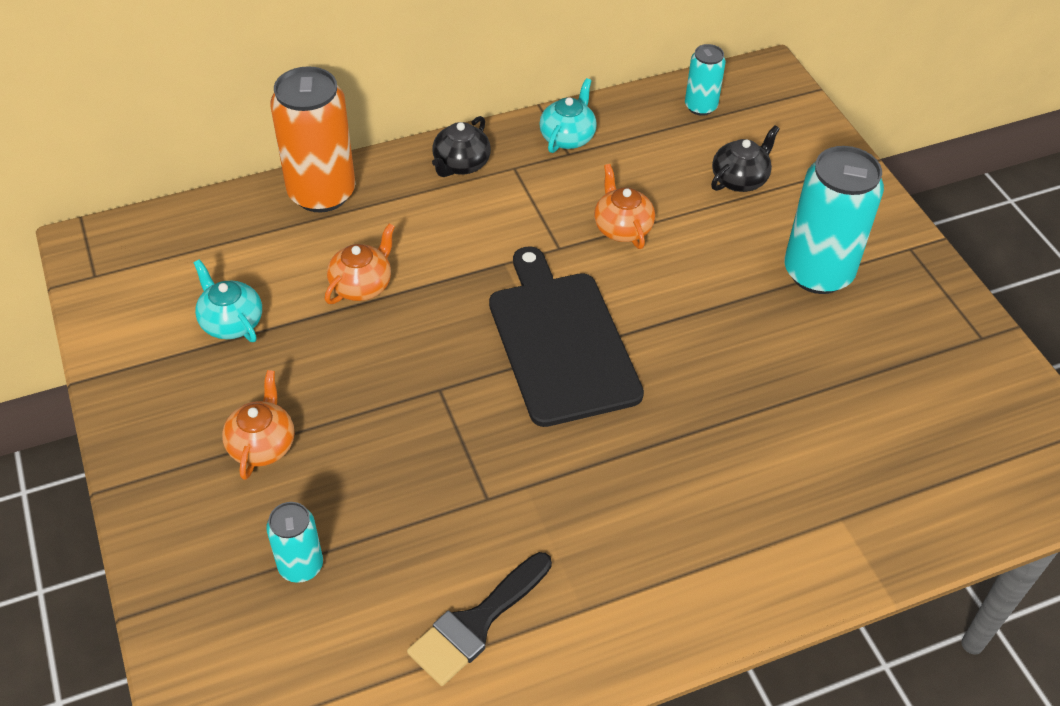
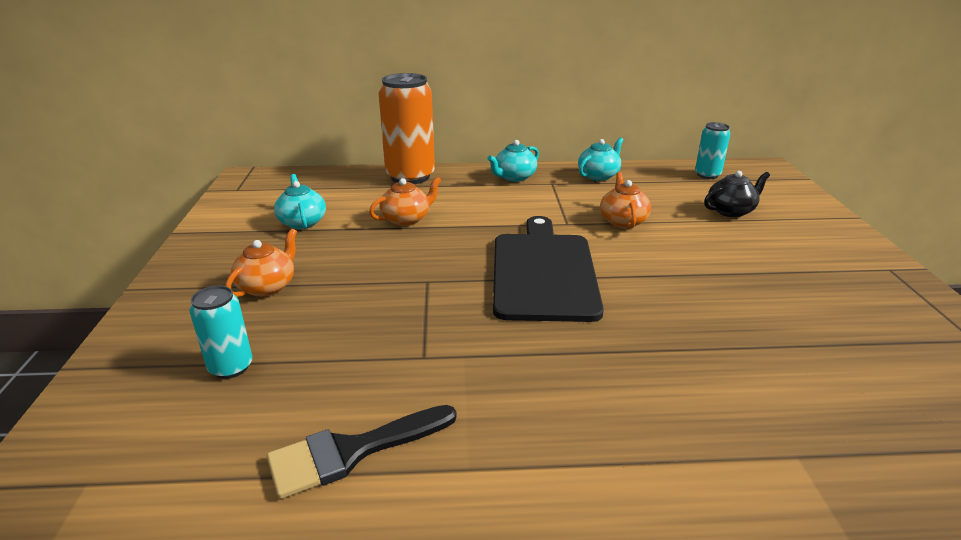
camera: 20 degrees right, 20 degrees down
(461, 164) = (514, 177): black teapot -> turquoise teapot
(818, 273) = (794, 269): turquoise can -> none

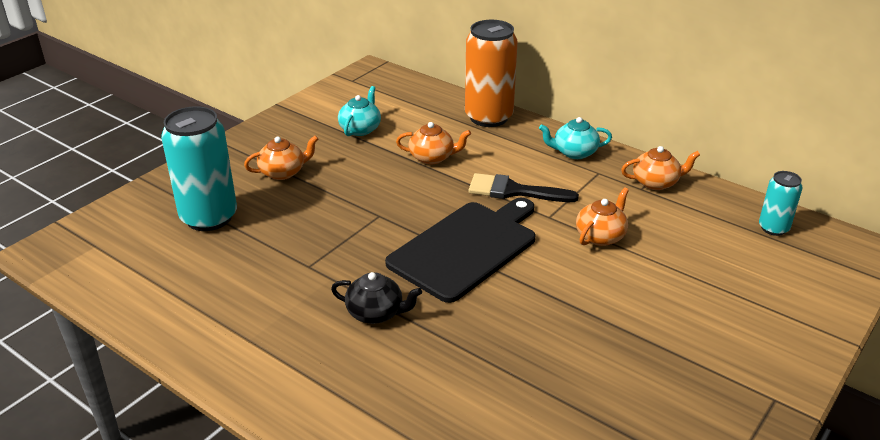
camera: 40 degrees right, 5 degrees up
(231, 367) = (209, 217): turquoise can -> turquoise can, size x1.90
(352, 451) = (210, 297): black brush -> black brush (514, 191)
(598, 175) = (656, 182): turquoise teapot -> orange teapot
(731, 211) = (723, 274): black teapot -> black teapot (376, 313)

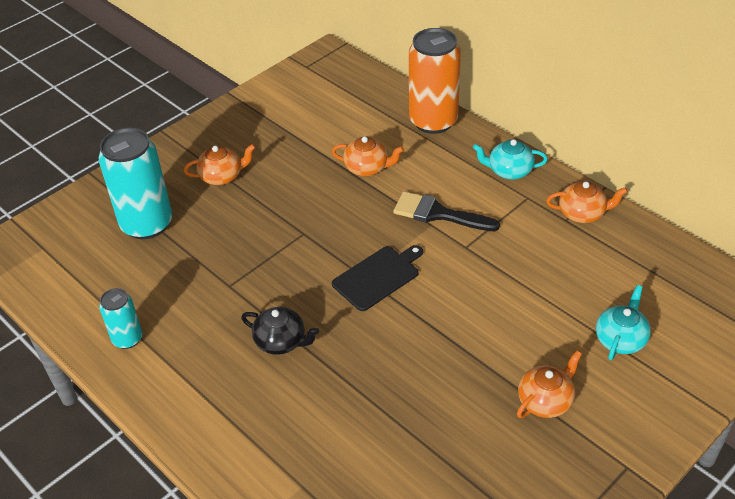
camera: 10 degrees right, 10 degrees up
(360, 129) = (304, 128): turquoise teapot -> turquoise teapot (620, 339)
(466, 248) = (378, 277): black cutting board -> black cutting board, size x0.59
(600, 236) = (510, 273): orange teapot -> orange teapot (545, 401)
(773, 228) = (686, 277): turquoise can -> turquoise can (127, 339)

